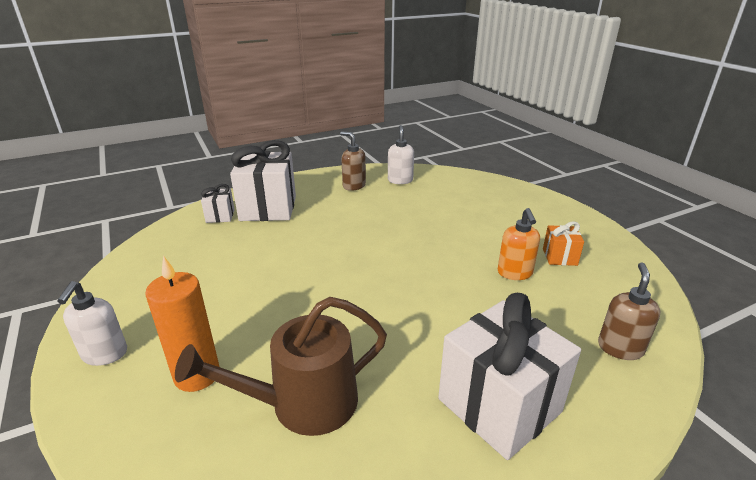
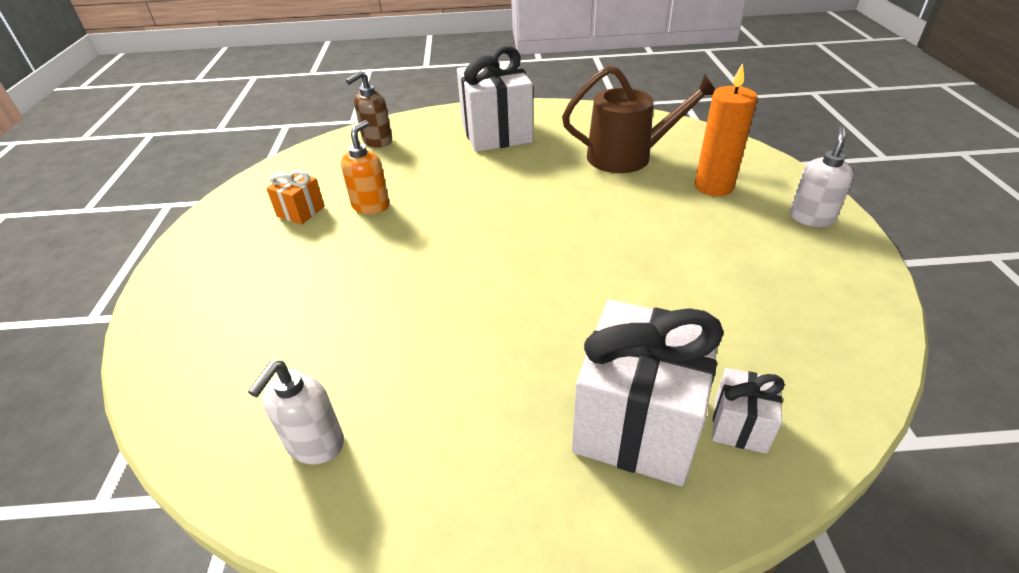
camera: 155 degrees left, 10 degrees up
(354, 186) = (427, 456): brown soap dispenser -> none

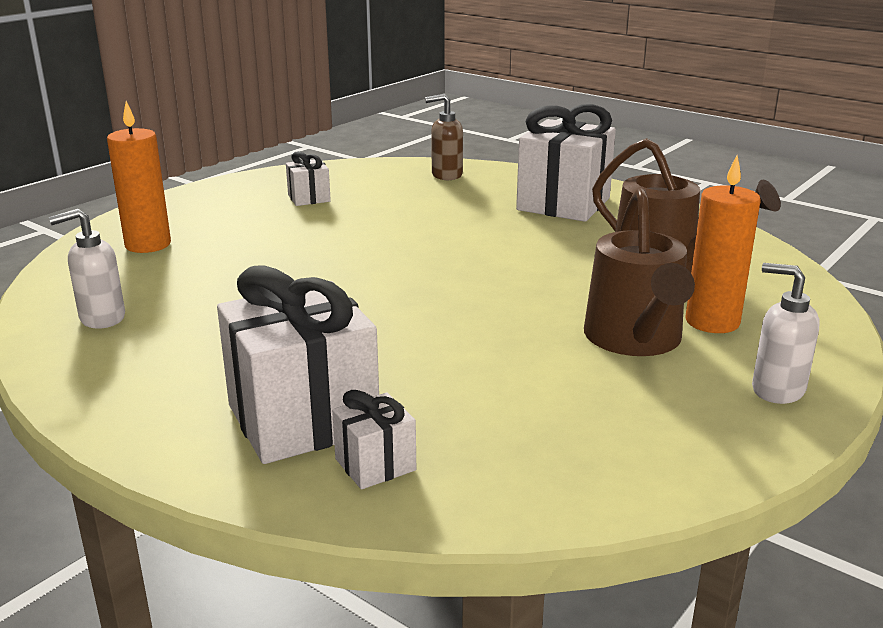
camera: 40 degrees right, 15 degrees down
(225, 336) = (148, 245): none -> orange candle
(301, 211) = (309, 198): orange gift -> white gift
(371, 206) = (363, 213): orange soap dispenser -> none
(701, 222) = (635, 339): none -> brown watering can
(811, 218) = (777, 390): white soap dispenser -> white soap dispenser turned 120 degrees counterclockwise

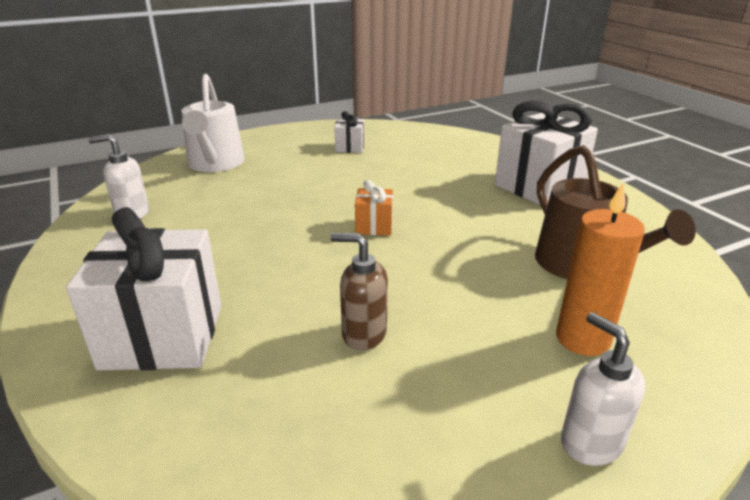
camera: 25 degrees right, 5 degrees up
(148, 245) = (215, 164): orange candle -> white watering can
(375, 464) = (167, 400): white gift -> none
(426, 272) = (374, 226): none -> orange gift
(446, 175) = (465, 145): brown soap dispenser -> brown soap dispenser (363, 334)
(635, 339) = (491, 338): brown watering can -> none

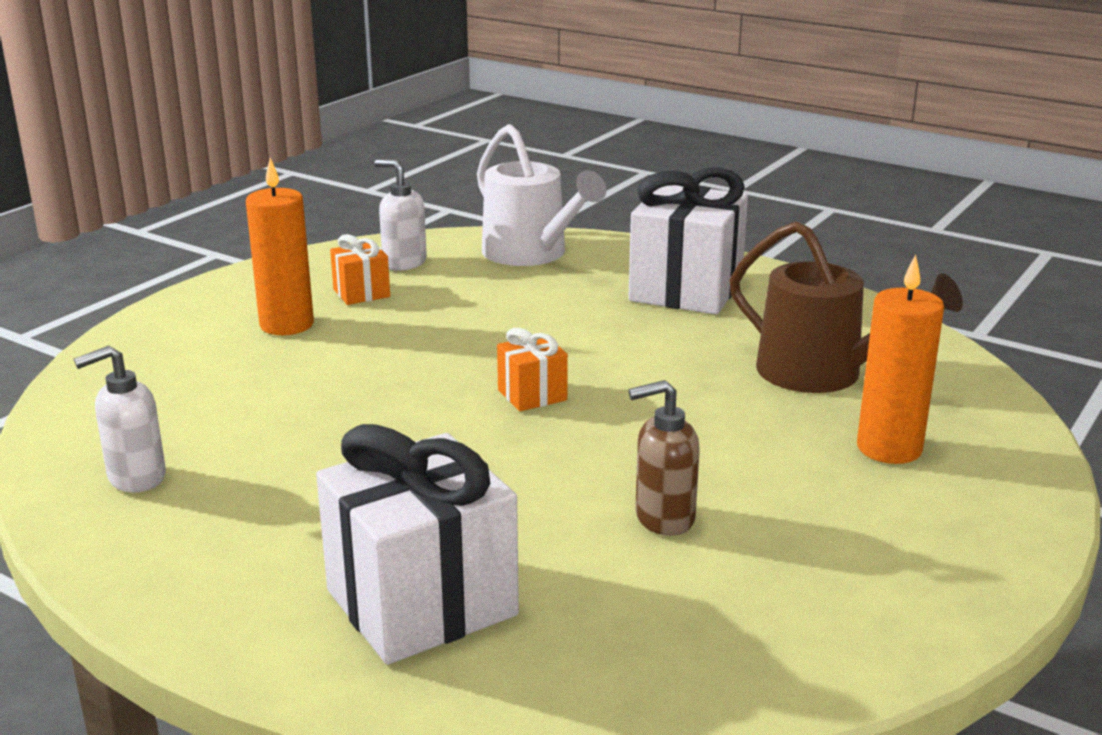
camera: 30 degrees left, 5 degrees down
(215, 164) = (168, 369): white watering can -> white watering can (531, 254)
(294, 155) = (287, 325): none -> orange candle
(350, 147) = (361, 293): white gift -> orange gift
(590, 442) = (975, 535): white soap dispenser -> white soap dispenser (404, 263)

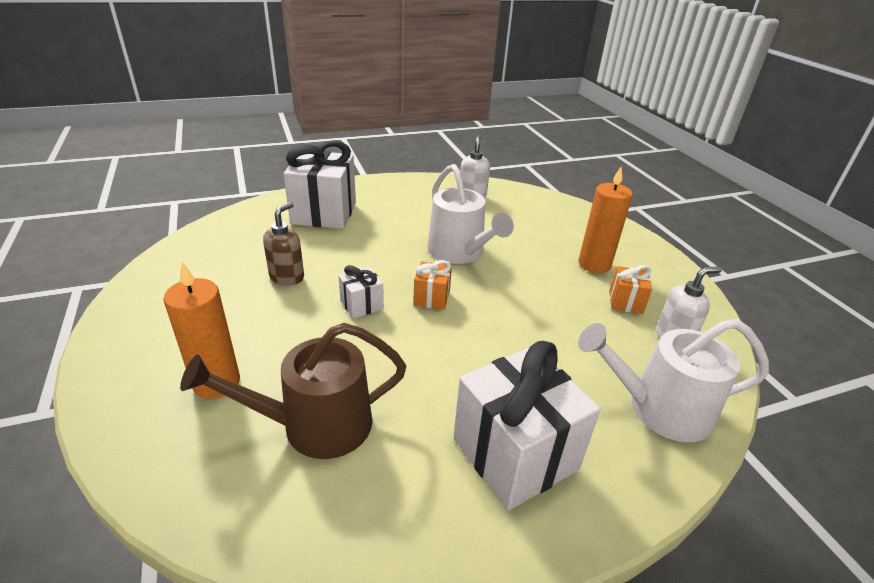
camera: 125 degrees right, 10 degrees up
(383, 417) = (459, 252): none -> white watering can
(624, 432) = (361, 305): none -> white gift

